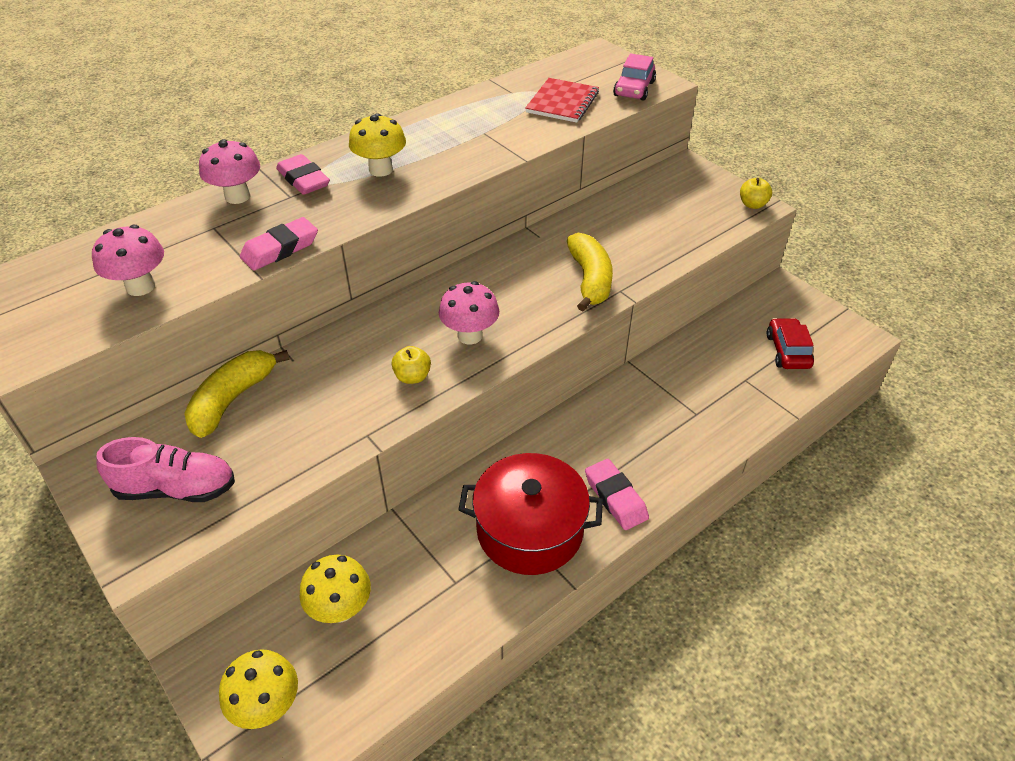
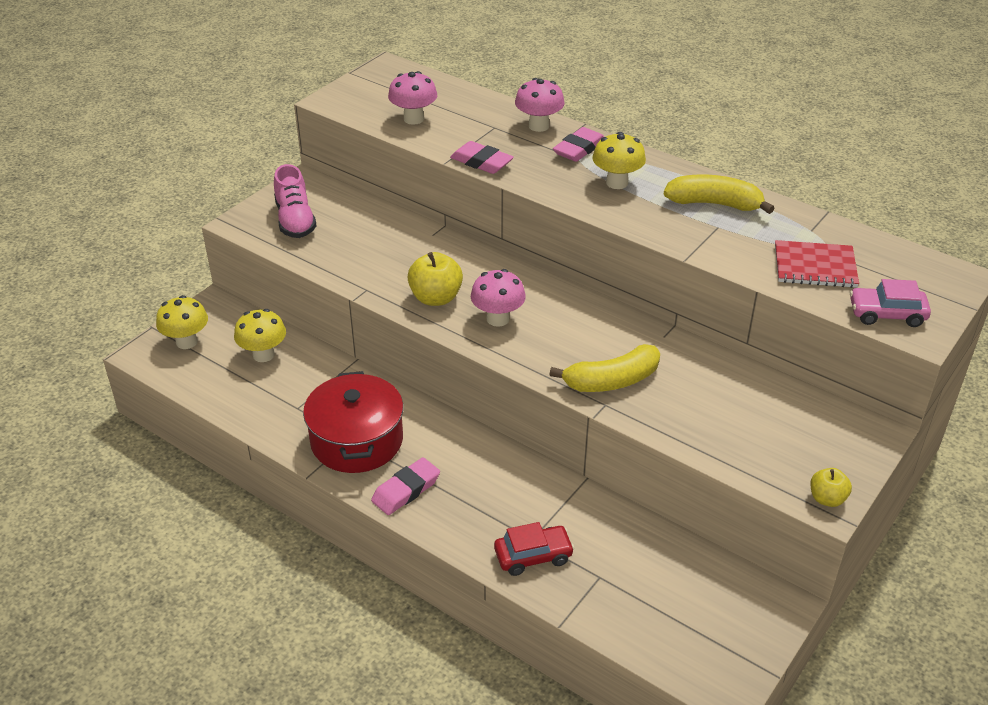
camera: 75 degrees right, 5 degrees down
(233, 399) = (382, 219): yellow banana -> yellow banana (714, 204)
(412, 377) = (436, 298): yellow apple -> yellow apple, size x1.65
(787, 351) = (664, 614): red car -> red car (533, 556)

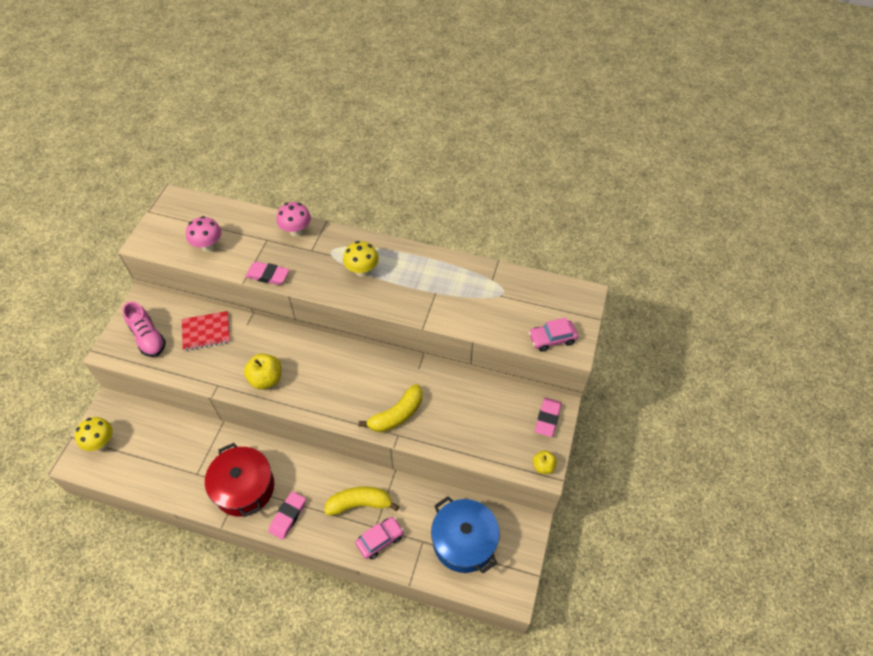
camera: 20 degrees left, 15 degrees up
(263, 355) = (159, 437): yellow mushroom -> none
(498, 319) = (311, 385): pink mushroom -> none
(533, 556) = (380, 539): red car -> pink car
(579, 149) = (329, 246): pink eraser -> pink eraser (547, 419)
(666, 595) = (464, 541): none -> blue pot
(714, 204) = (428, 273): yellow banana -> yellow banana (360, 504)
(815, 266) = (502, 311): red notebook -> red notebook (206, 332)

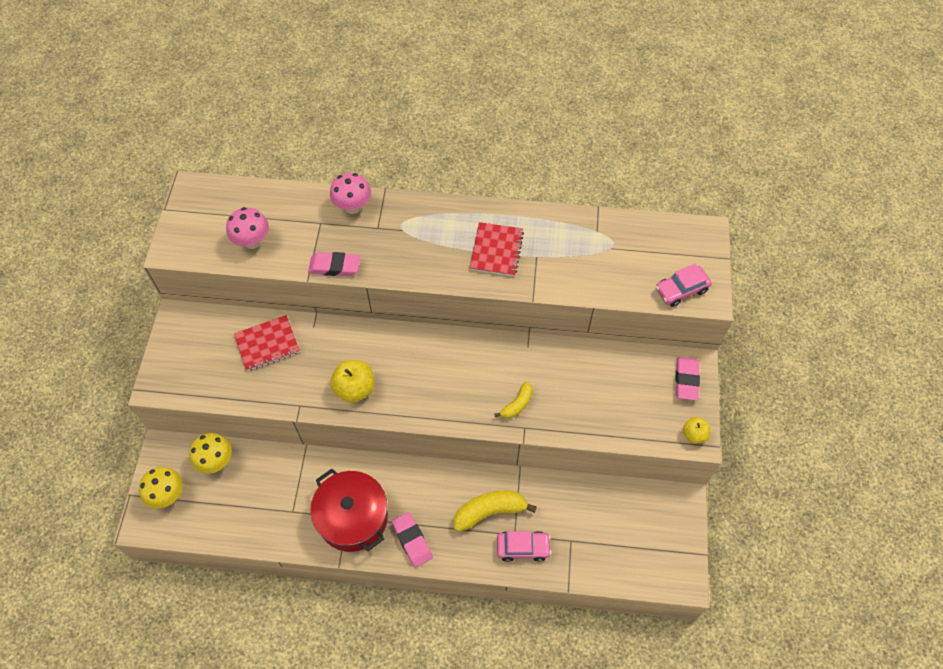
camera: 10 degrees left, 5 degrees up
(148, 337) = (199, 362): pink shoe -> none
(288, 516) = (412, 540): pink eraser -> pink eraser turned 45 degrees counterclockwise
(362, 270) = (444, 243): yellow mushroom -> yellow mushroom (216, 461)
(380, 539) = (523, 547): pink car -> pink car turned 45 degrees clockwise
(397, 415) = (517, 404): yellow banana -> yellow banana, size x0.59
(403, 283) = (496, 250): none -> red notebook
(464, 541) = (616, 532): blue pot -> none

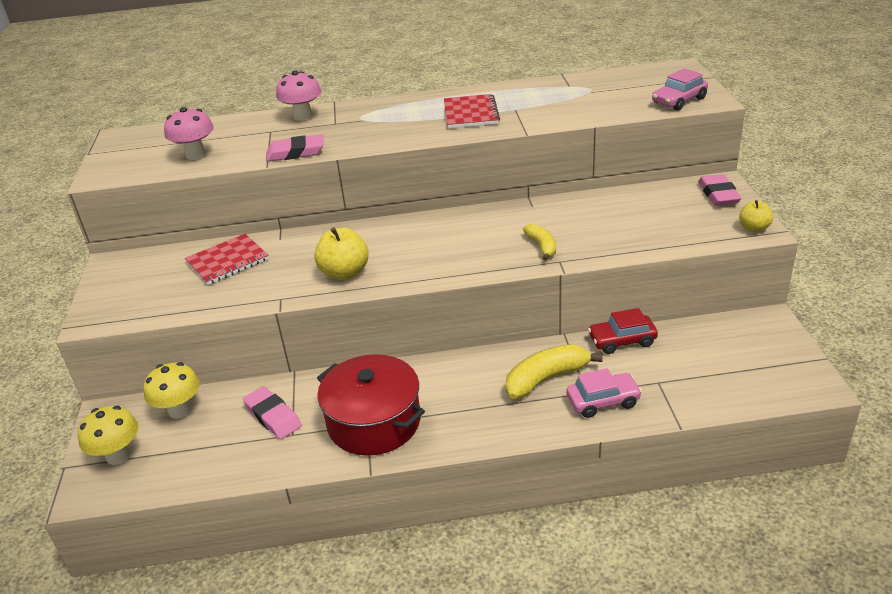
camera: 10 degrees left, 25 degrees down
(412, 540) = (459, 426): pink eraser -> pink eraser (273, 416)
(517, 404) = (542, 247): yellow banana -> yellow banana turned 45 degrees counterclockwise
(561, 488) = (622, 341): none -> red car

